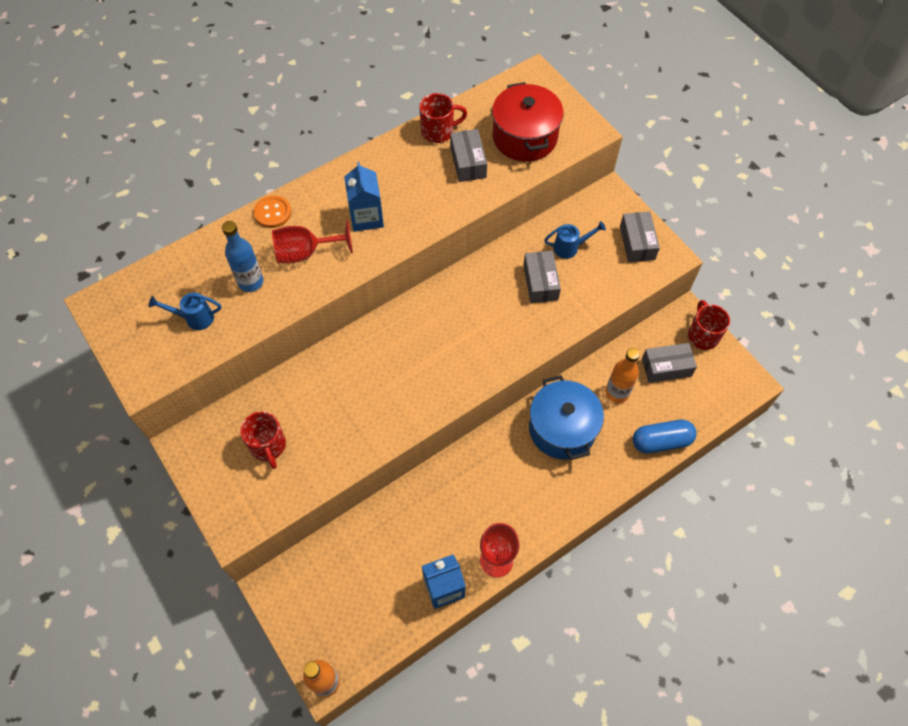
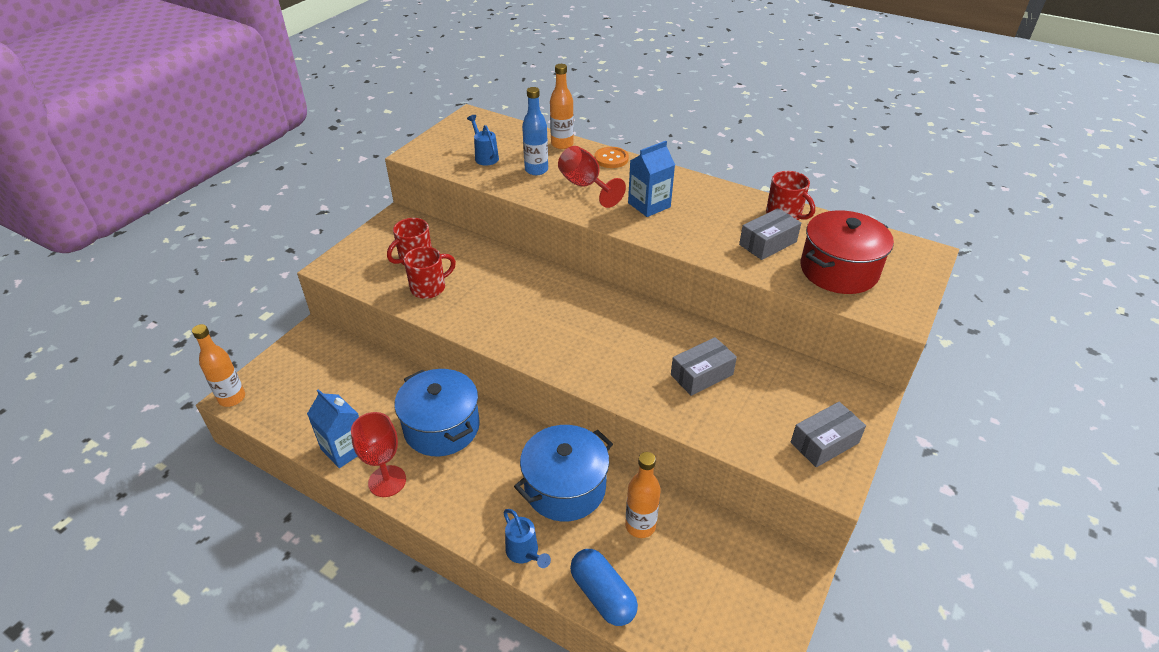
camera: 65 degrees right, 20 degrees down
(218, 242) = (562, 144): none -> orange bottle
(457, 499) = (442, 427): none -> blue pot
(570, 248) = (765, 385): blue watering can -> blue watering can (525, 553)
(666, 367) = (708, 568): grey box -> none
(702, 335) = (783, 596): red mug -> red mug (429, 288)

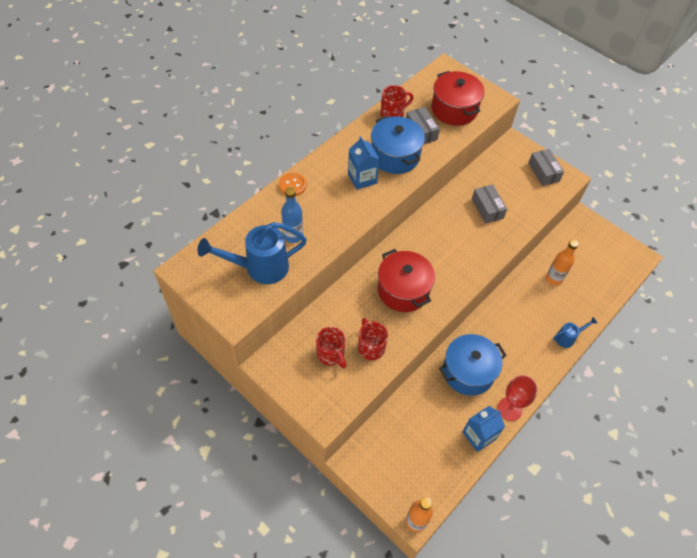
camera: 80 degrees left, 15 degrees up
(485, 157) = (259, 268): blue watering can -> blue watering can, size x2.00
(520, 304) = (403, 290): none -> red pot
(562, 144) = (259, 212): orange bottle -> none
(565, 487) = (525, 309): blue pot -> blue pot (395, 156)
(585, 186) = (326, 209): red goblet -> none
(602, 595) = (595, 306): blue capsule -> none

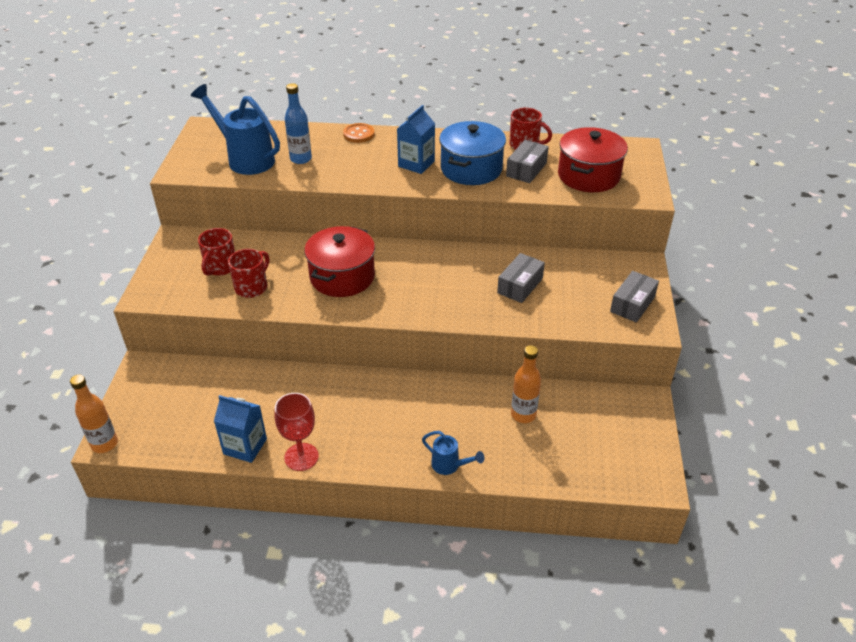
camera: 55 degrees right, 15 degrees down
(468, 372) = (319, 400): blue pot -> none

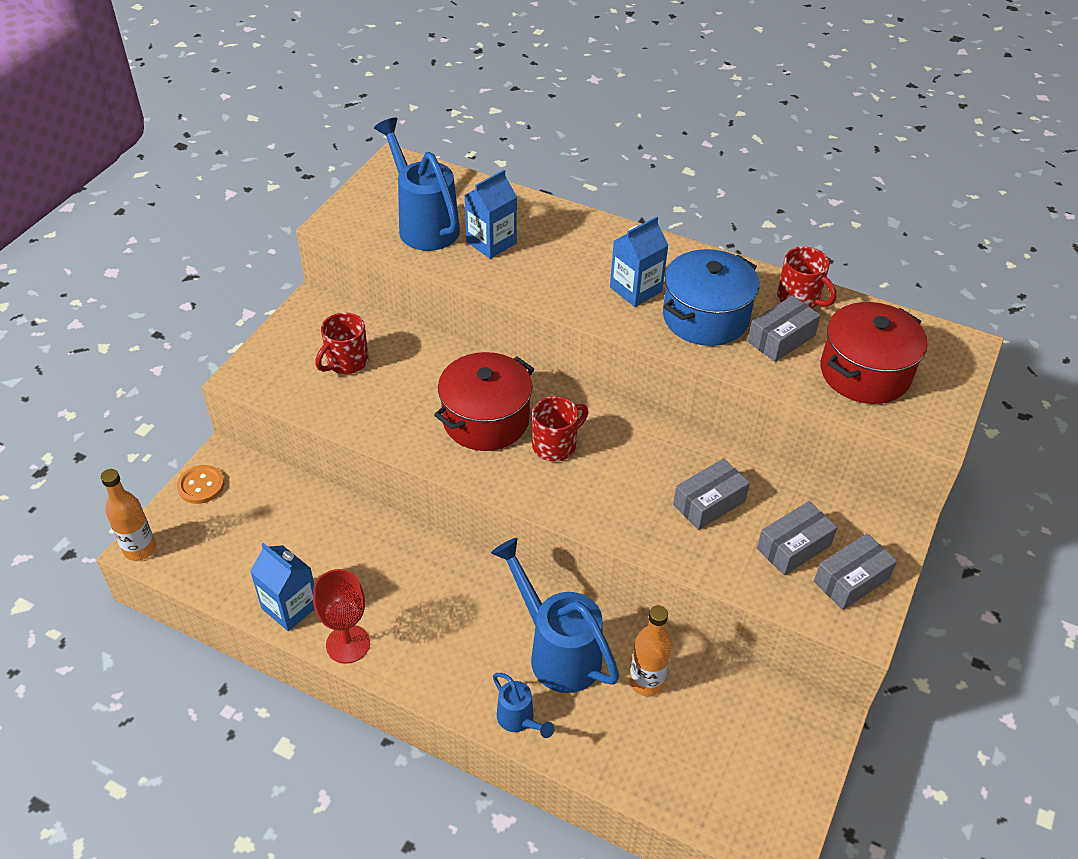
camera: 20 degrees right, 5 degrees up
(252, 287) = (371, 401): red mug -> red mug (555, 445)
(301, 159) = (491, 242): blue bottle -> blue carton
(359, 134) = (583, 223): orange button -> orange button (201, 485)
(453, 415) = (557, 651): none -> blue watering can
(587, 296) = (794, 547): none -> grey box

